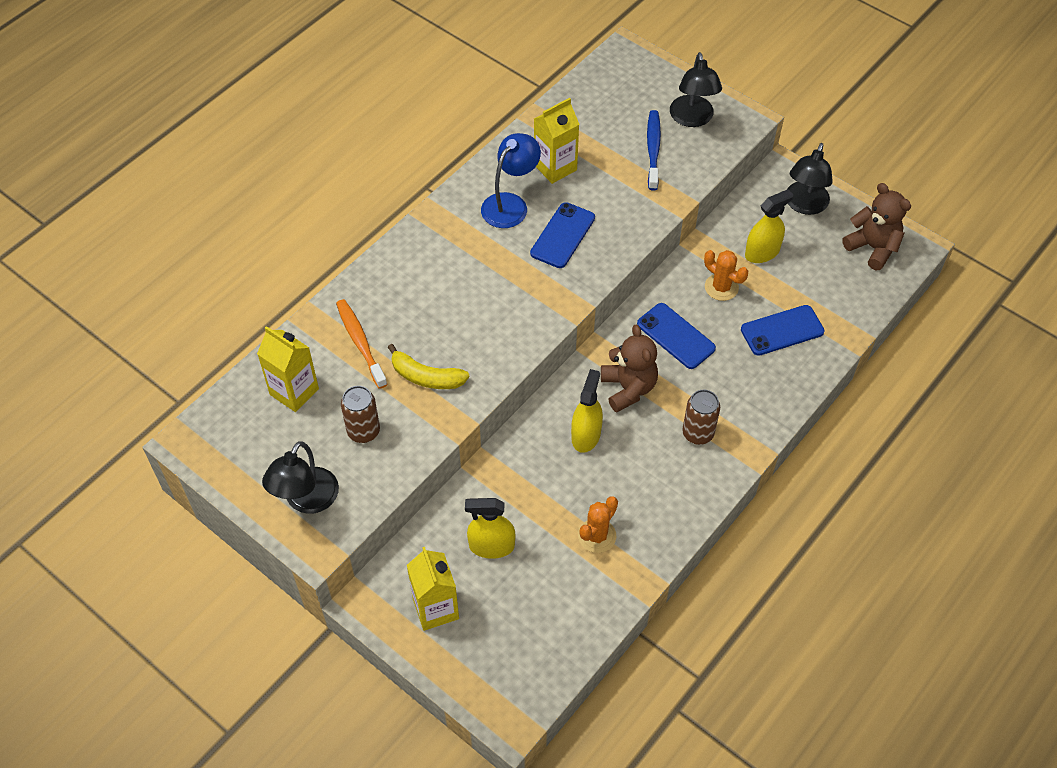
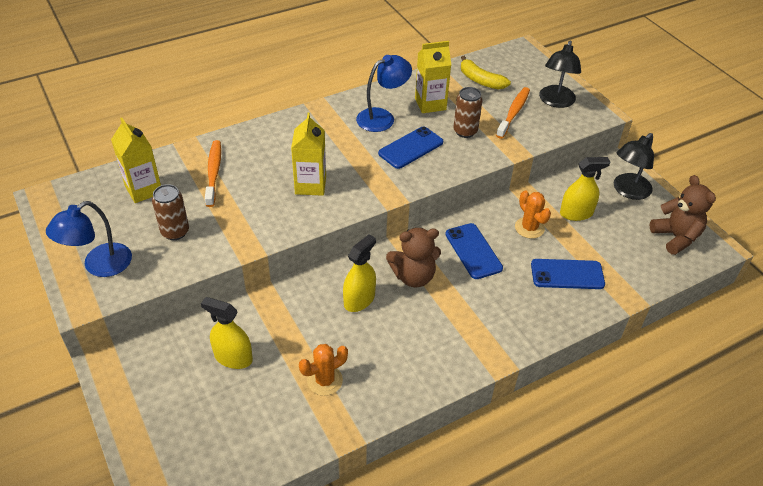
camera: 20 degrees right, 10 degrees down
(306, 500) = (99, 266): black lamp -> blue lamp
(426, 377) = (247, 210): yellow banana -> yellow banana (480, 80)
(435, 608) = (158, 390): yellow carton -> yellow carton (310, 185)
(628, 388) = (413, 276): brown teddy bear -> brown teddy bear turned 75 degrees clockwise
(653, 149) = (513, 113): blue toothbrush -> orange toothbrush
(698, 433) = (455, 329): brown can -> brown can (465, 131)

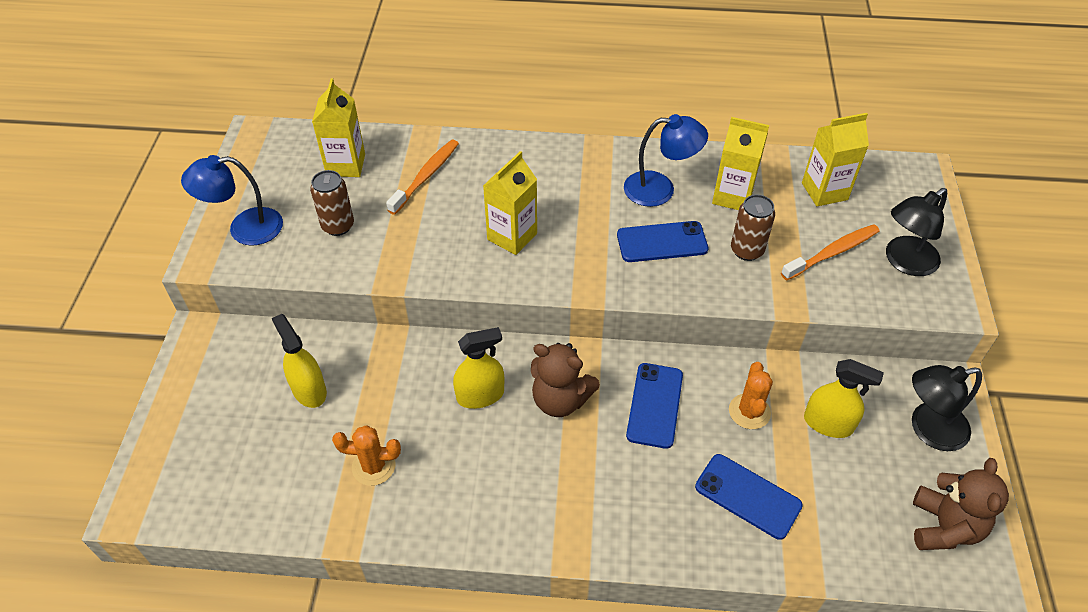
camera: 35 degrees right, 5 degrees up
(480, 80) = (824, 191): yellow banana -> yellow carton

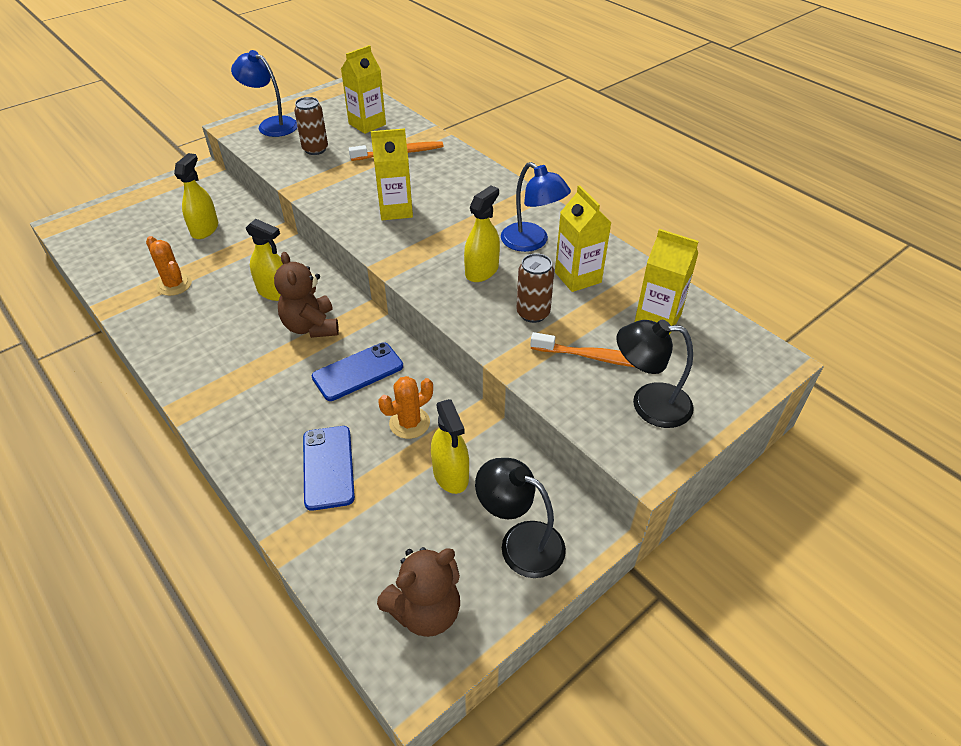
camera: 45 degrees right, 5 degrees down
(662, 242) = (482, 271): blue phone -> yellow spray bottle

